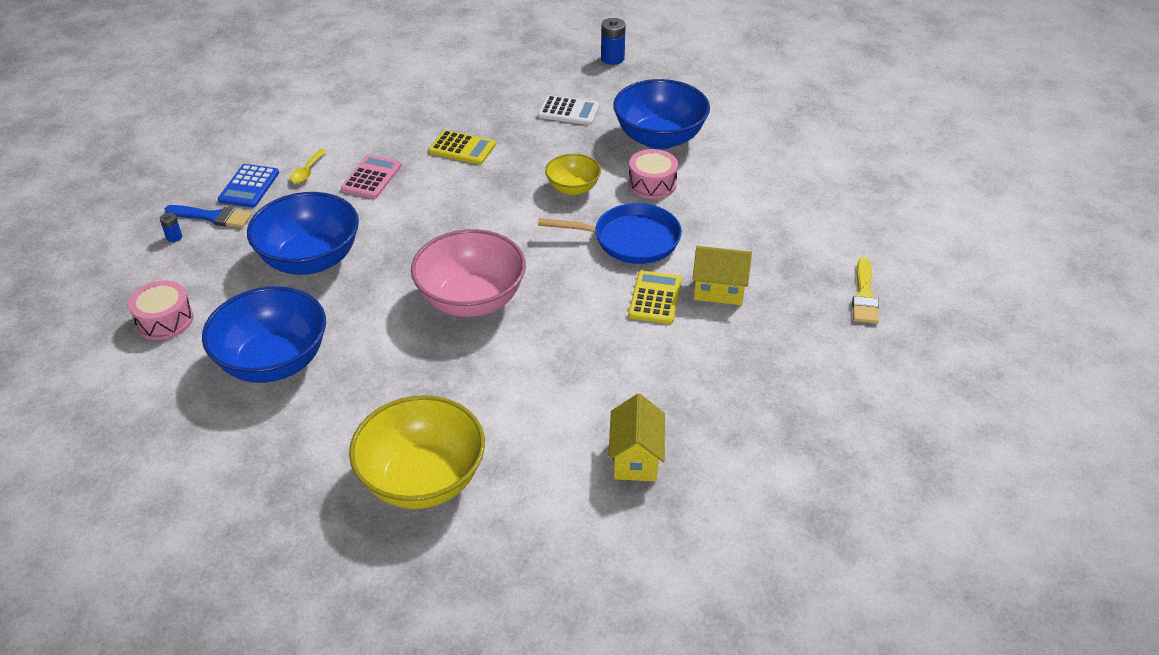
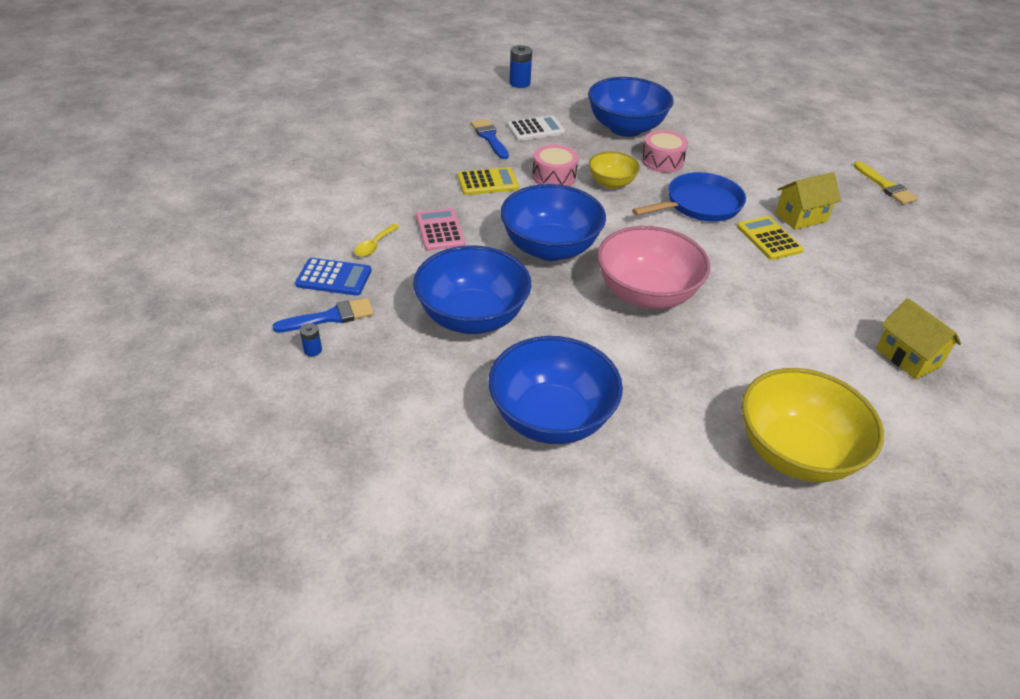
camera: 35 degrees left, 0 degrees up
(165, 320) = (400, 430): pink drum -> pink drum (554, 176)
(249, 186) = (334, 277): blue calculator -> blue calculator turned 60 degrees counterclockwise
(307, 171) = (374, 245): yellow spoon -> yellow spoon turned 45 degrees clockwise
(441, 227) = (550, 248): none -> blue bowl
(515, 106) = (490, 138): none -> blue brush

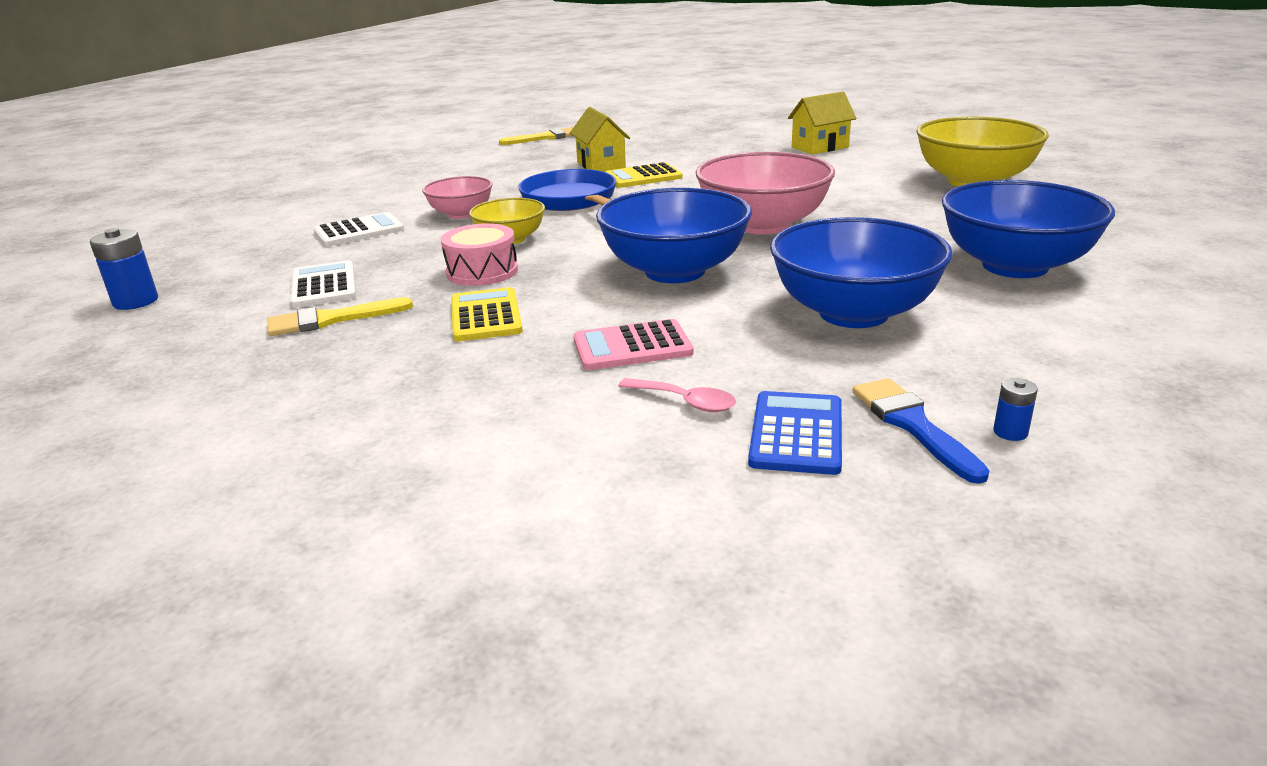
camera: 85 degrees left, 15 degrees down
(374, 245) = (684, 402): yellow spoon -> pink spoon
(490, 138) = (332, 319): blue brush -> yellow brush
(625, 128) = (359, 231): blue bowl -> white calculator
(662, 161) = (461, 214): pink drum -> pink bowl

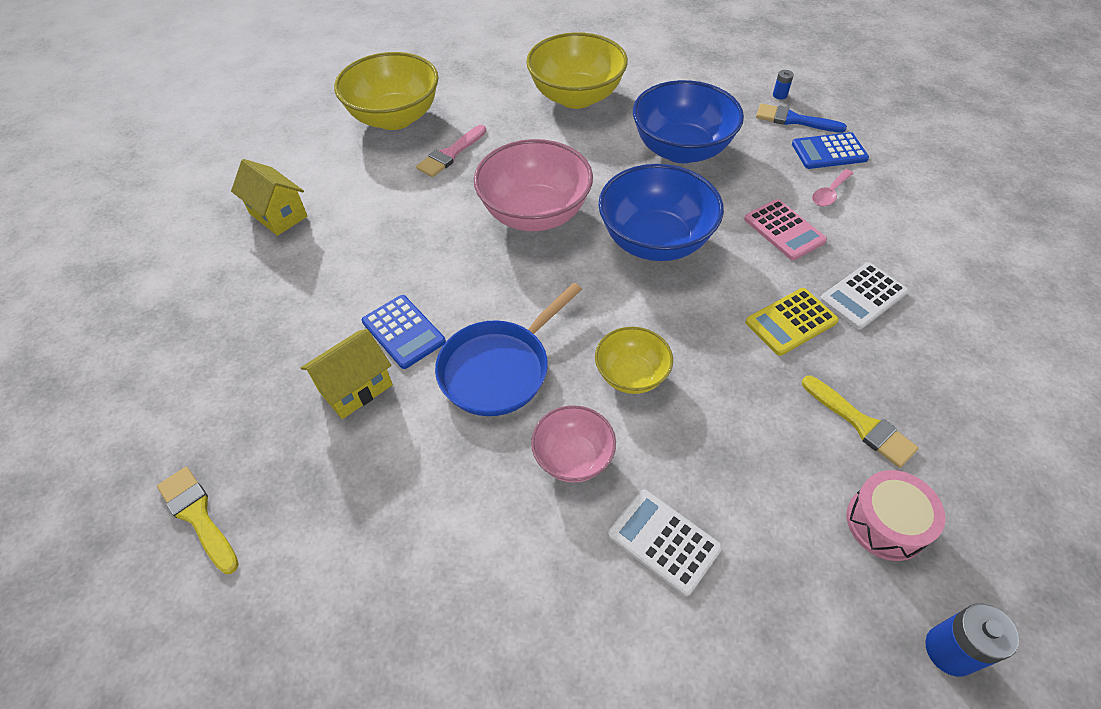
camera: 110 degrees left, 25 degrees up
(323, 286) = (810, 477): white calculator -> white calculator (863, 296)
(482, 271) = (714, 362): pink drum -> pink drum (886, 523)
(643, 177) = (403, 332): yellow calculator -> blue calculator
(684, 402) = (829, 193): pink spoon -> pink spoon turned 150 degrees counterclockwise
(892, 199) = (451, 154): none -> pink brush
(913, 425) = (794, 120): blue brush -> blue brush turned 60 degrees clockwise
(1014, 266) = (576, 97): blue bowl -> yellow bowl

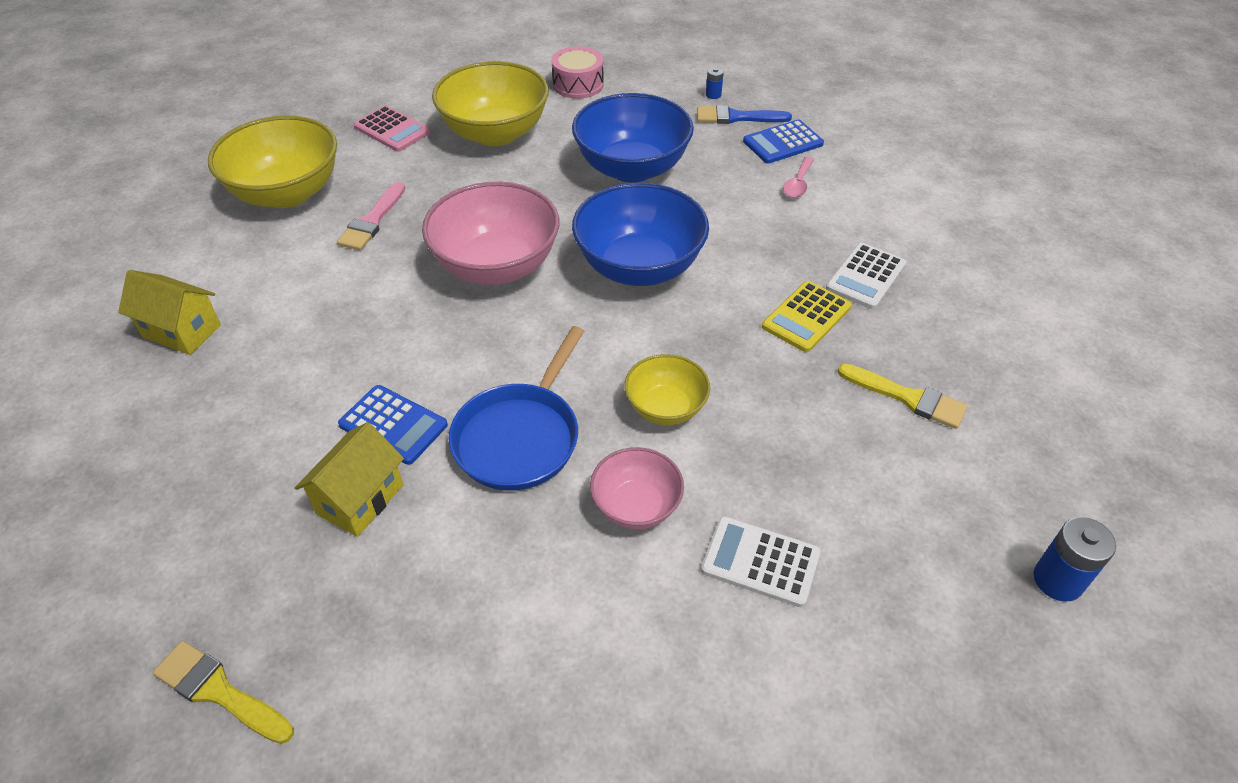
camera: 20 degrees left, 5 degrees down
(784, 230) = (767, 229): pink calculator -> pink calculator (392, 129)
(886, 523) = (962, 483): pink drum -> pink drum (578, 84)

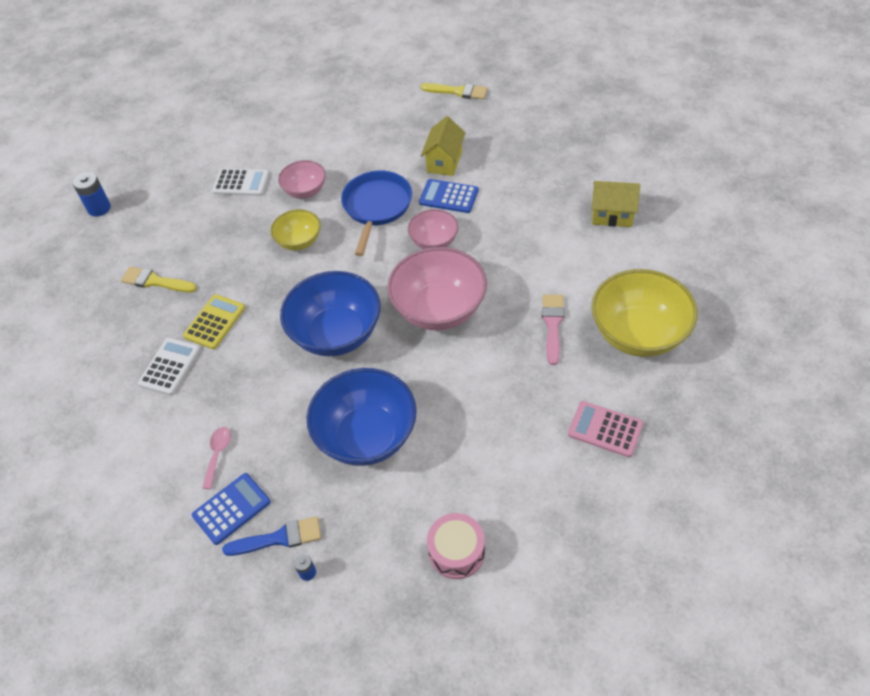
camera: 170 degrees right, 5 degrees up
(457, 355) = (434, 241): none -> pink bowl
(495, 133) = (507, 450): yellow bowl -> none

